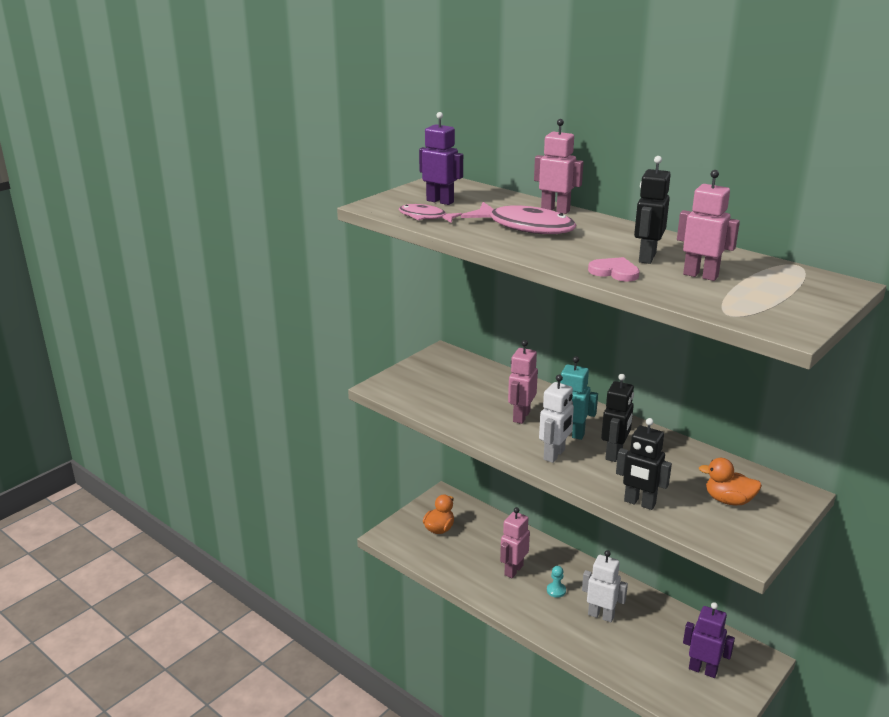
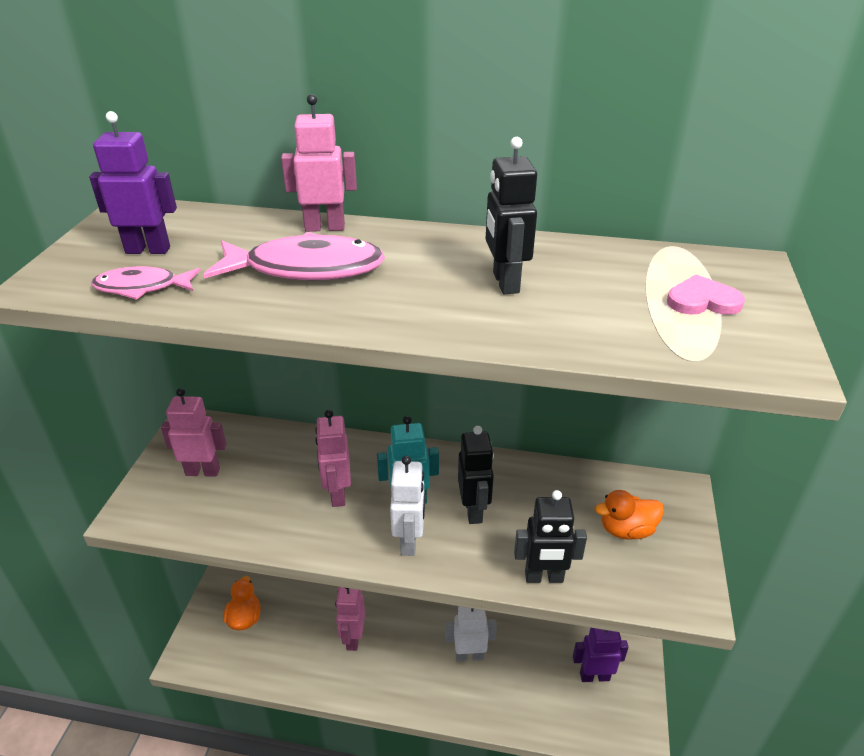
camera: 30 degrees left, 10 degrees up
(556, 590) = (410, 644): turquoise pawn -> none
(614, 272) = (488, 322): pink heart -> pink heart (702, 300)
(700, 275) = (594, 296): pink robot -> pink robot (203, 471)

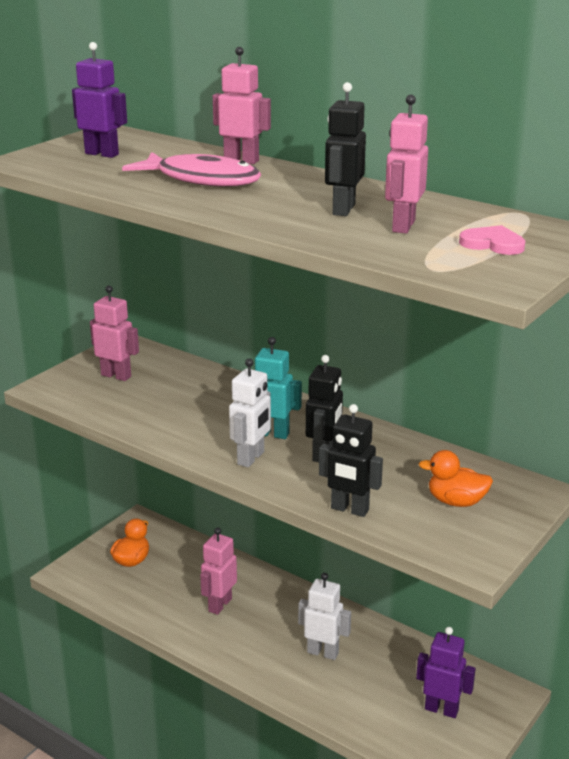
camera: 25 degrees right, 10 degrees down
(142, 287) = (80, 172): pink fish -> none
(337, 494) = (214, 415): pink robot -> pink robot (403, 226)

